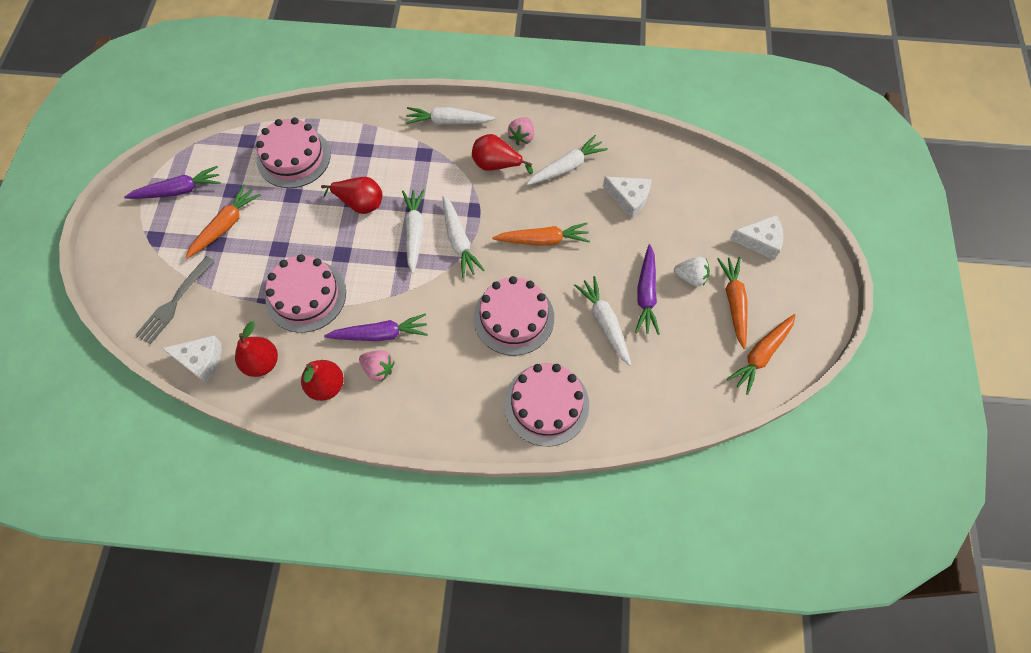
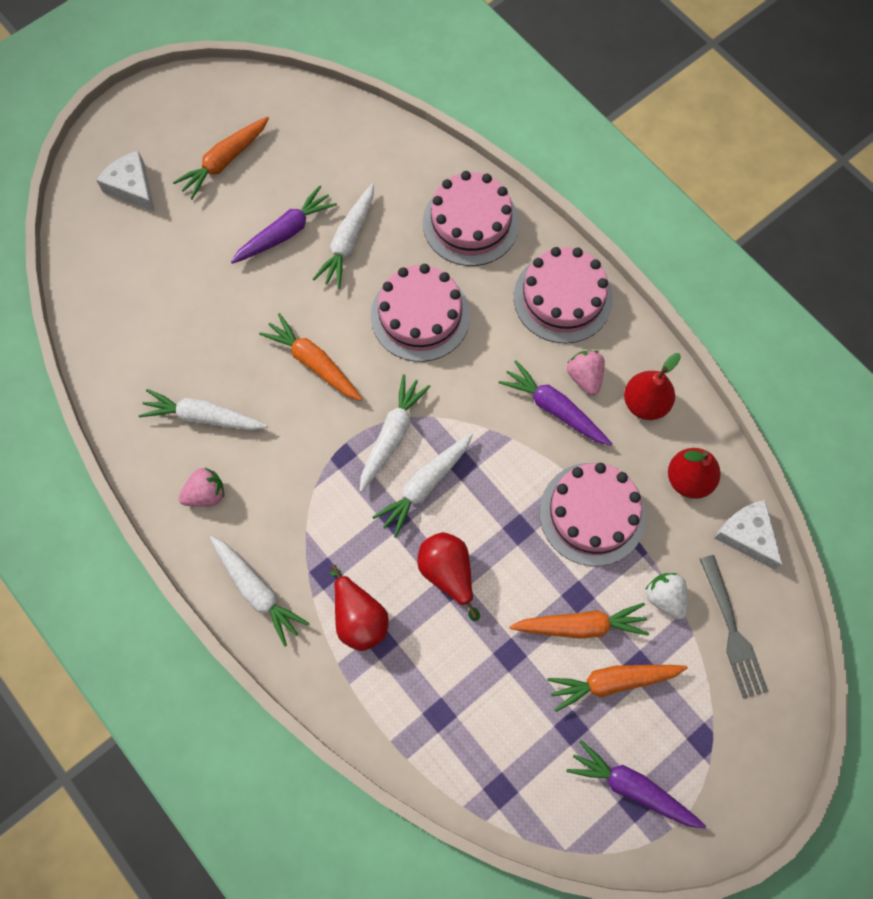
camera: 135 degrees left, 5 degrees up
(175, 302) = (731, 630): grey fork -> grey fork turned 90 degrees clockwise
(294, 157) = (467, 709): pink cake -> pink cake (562, 298)
(496, 165) = (267, 486): red pear -> red pear (359, 617)
(629, 198) = (188, 329): white cheese -> none
(690, 277) = (230, 212): white strawberry -> white strawberry (665, 598)
(761, 355) = (258, 109): orange carrot -> orange carrot (580, 625)

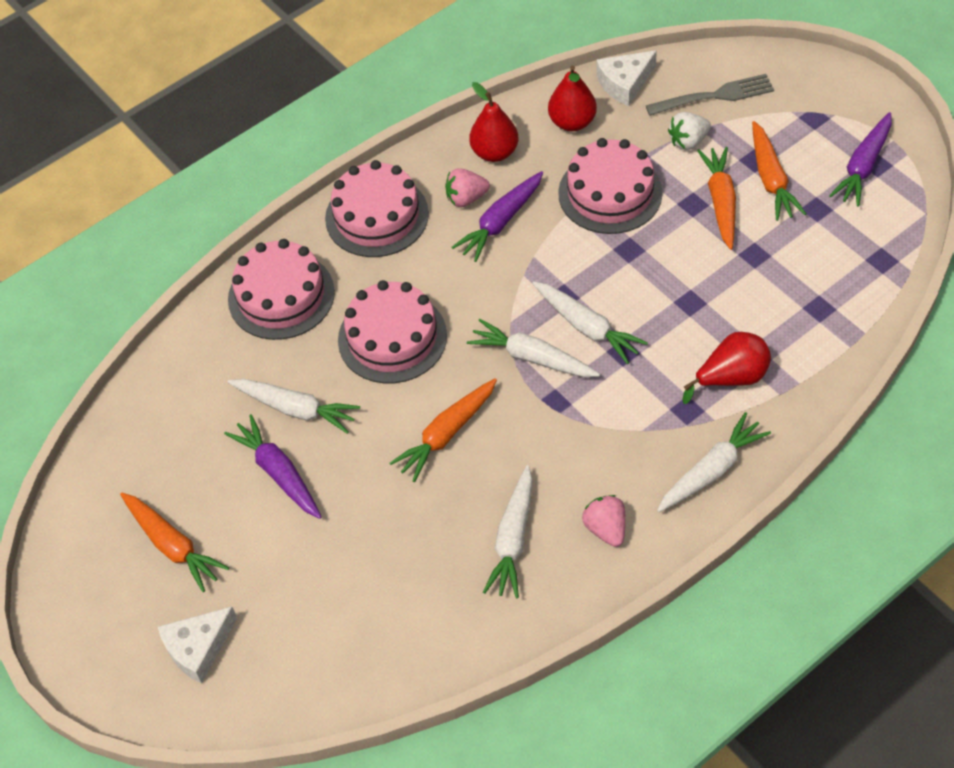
camera: 85 degrees left, 15 degrees down
(448, 573) = (678, 305): red pear -> none

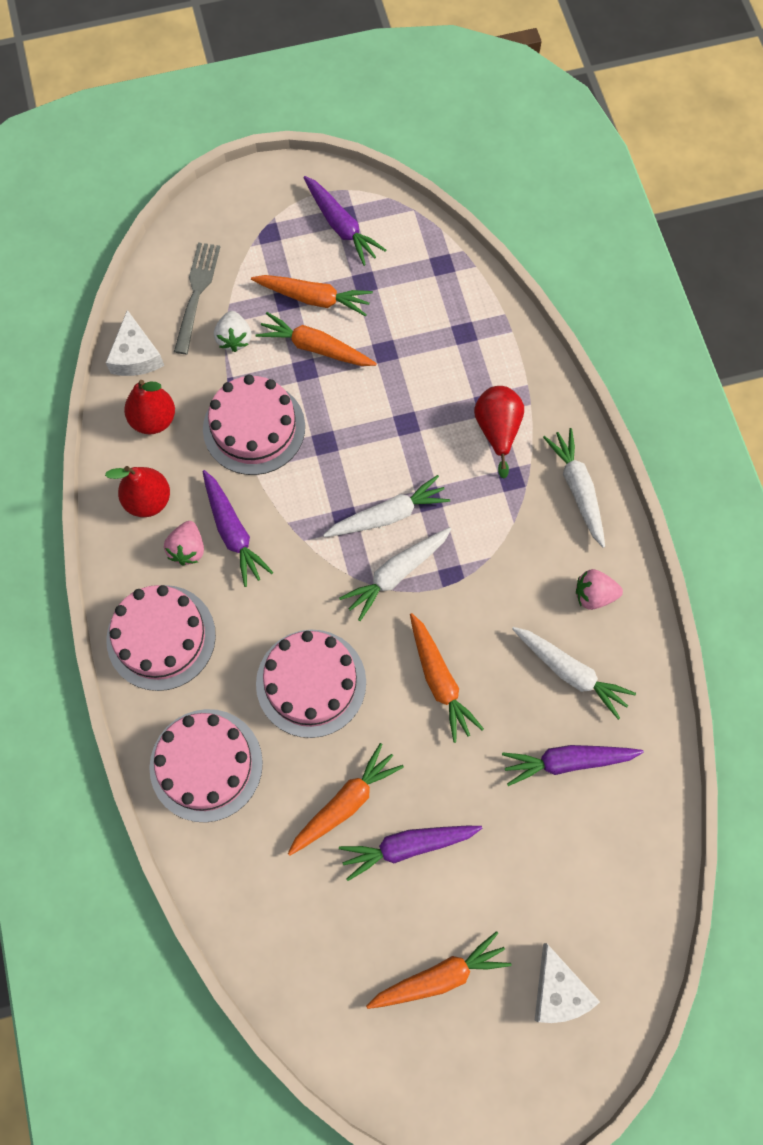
camera: 70 degrees left, 15 degrees up
(295, 409) = (345, 803): white carrot -> orange carrot
(421, 571) = (567, 761): none -> purple carrot

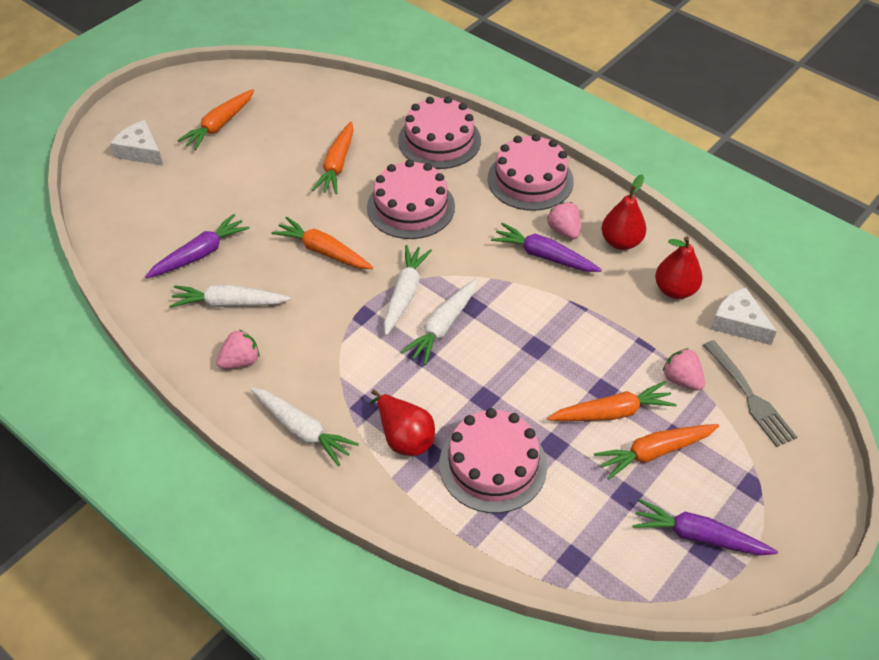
camera: 145 degrees right, 20 degrees down
(234, 339) = (681, 380): white strawberry -> pink strawberry
(254, 428) = (598, 326): pink cake -> pink cake (493, 465)
(408, 846) = (281, 165): purple carrot -> none

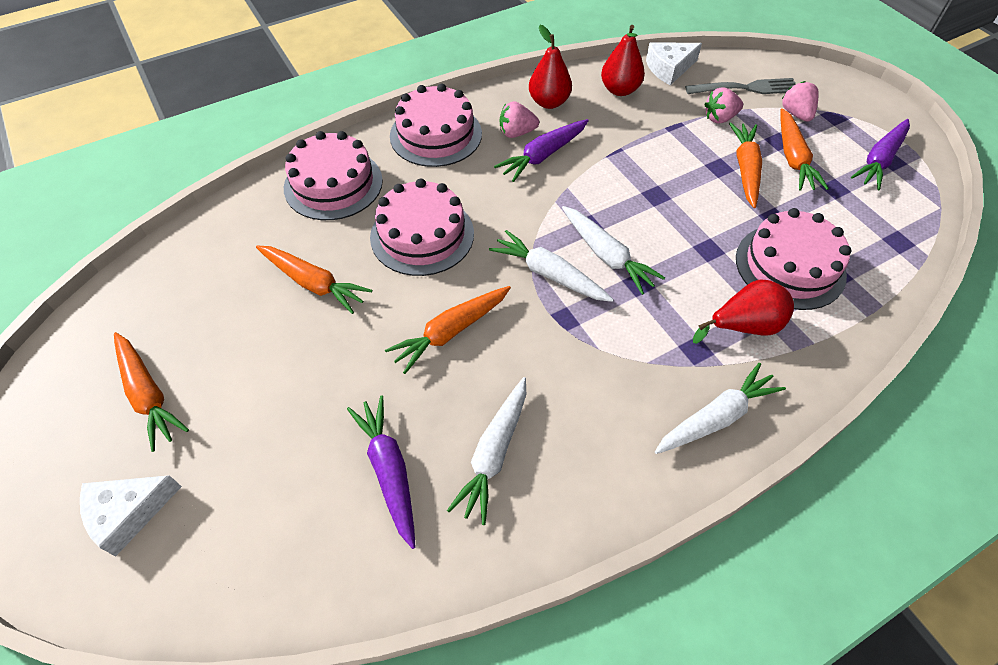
camera: 70 degrees left, 5 degrees up
(240, 361) = (595, 460): pink strawberry -> pink strawberry (796, 114)

